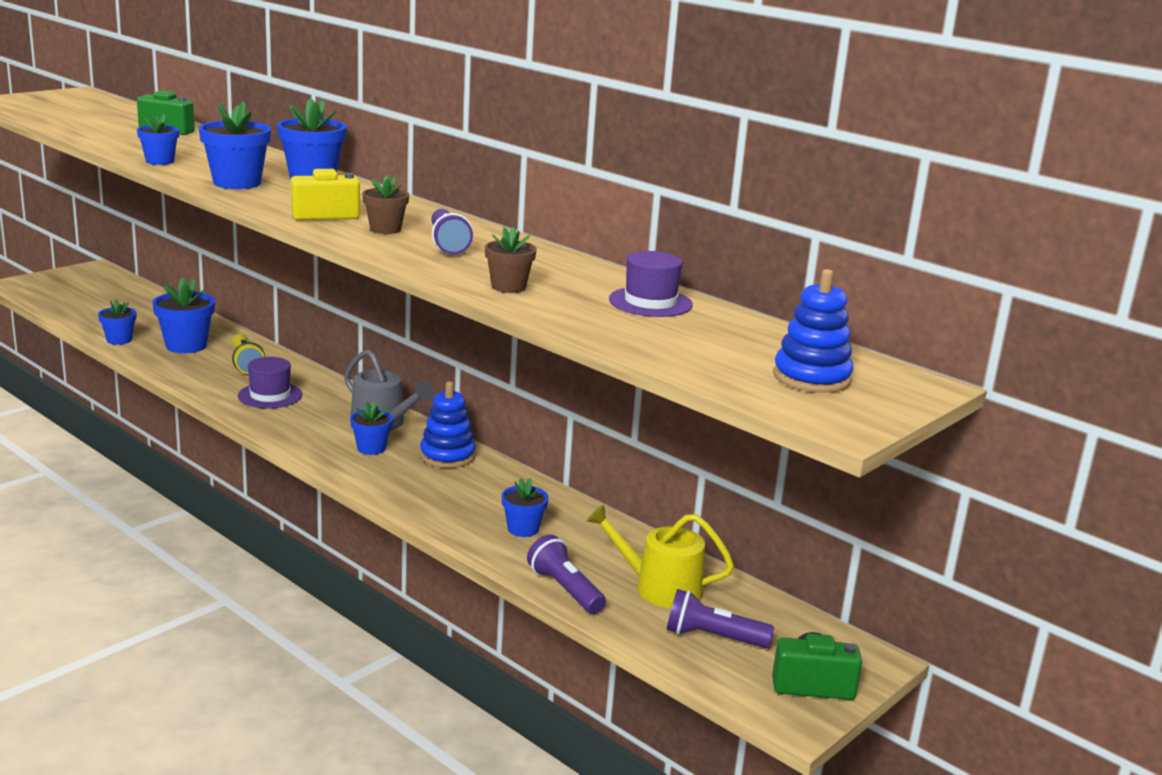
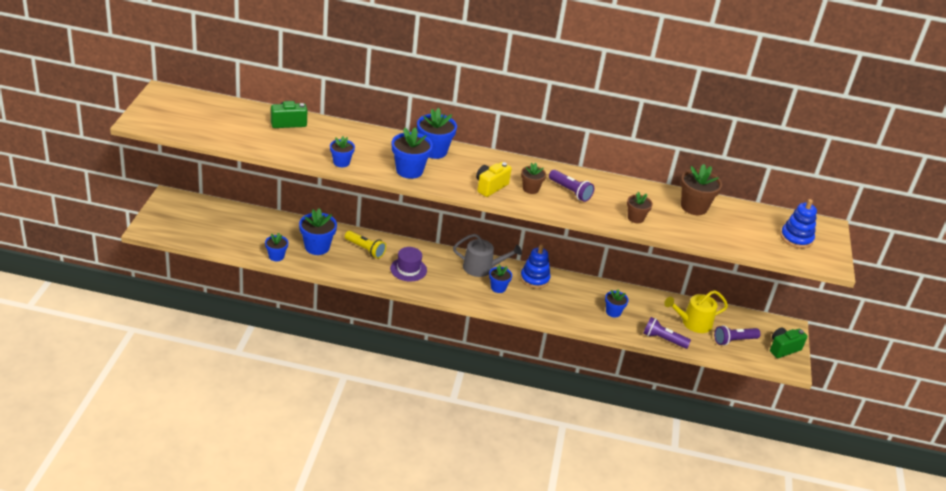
camera: 35 degrees left, 15 degrees up
(650, 302) = (694, 207): purple hat -> brown flower pot

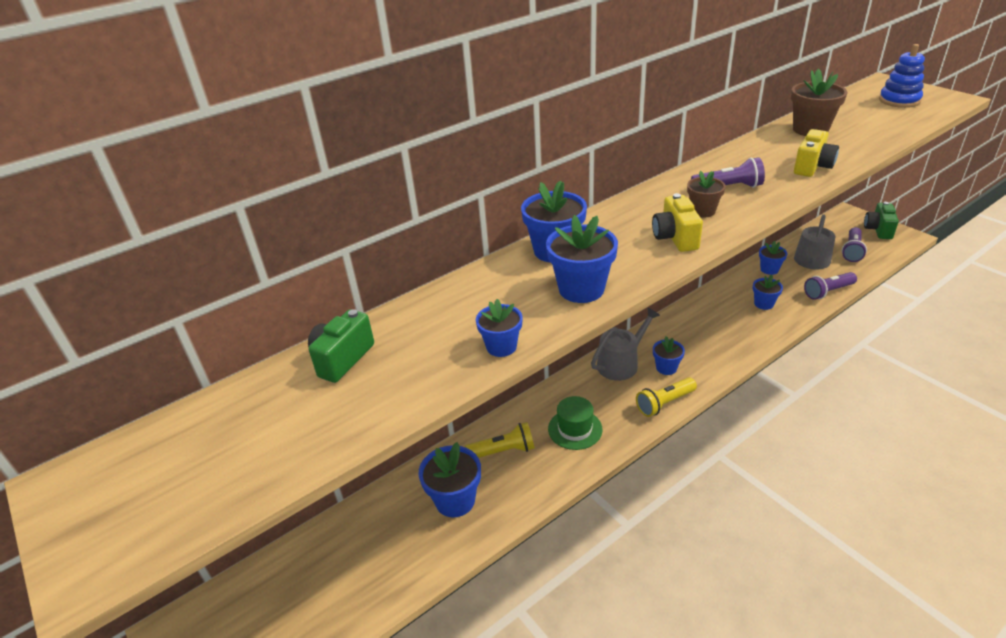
camera: 40 degrees left, 0 degrees up
(276, 256) = (433, 561): blue flower pot -> blue flower pot (769, 269)
(408, 269) = (575, 429): purple hat -> green hat
(465, 297) = (664, 403): none -> yellow flashlight
(534, 279) = (670, 332): blue stacking toy -> none
(635, 218) = (812, 167): brown flower pot -> yellow camera
(693, 323) = (811, 262): yellow watering can -> grey watering can

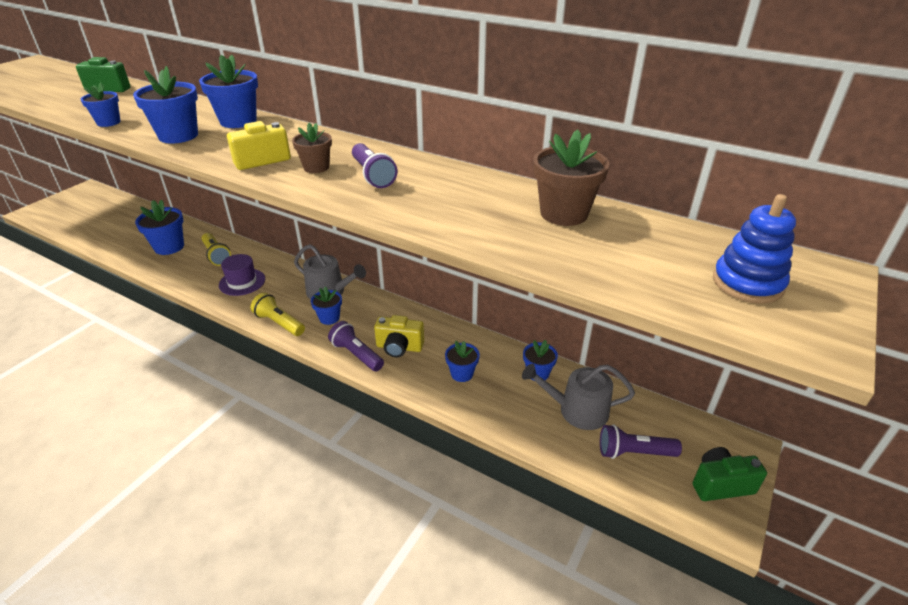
camera: 65 degrees right, 0 degrees up
(575, 429) = (242, 282): green hat -> purple hat
(812, 167) = (445, 218): yellow camera -> yellow camera (399, 347)
(827, 292) = (513, 429): purple flashlight -> purple flashlight (356, 354)

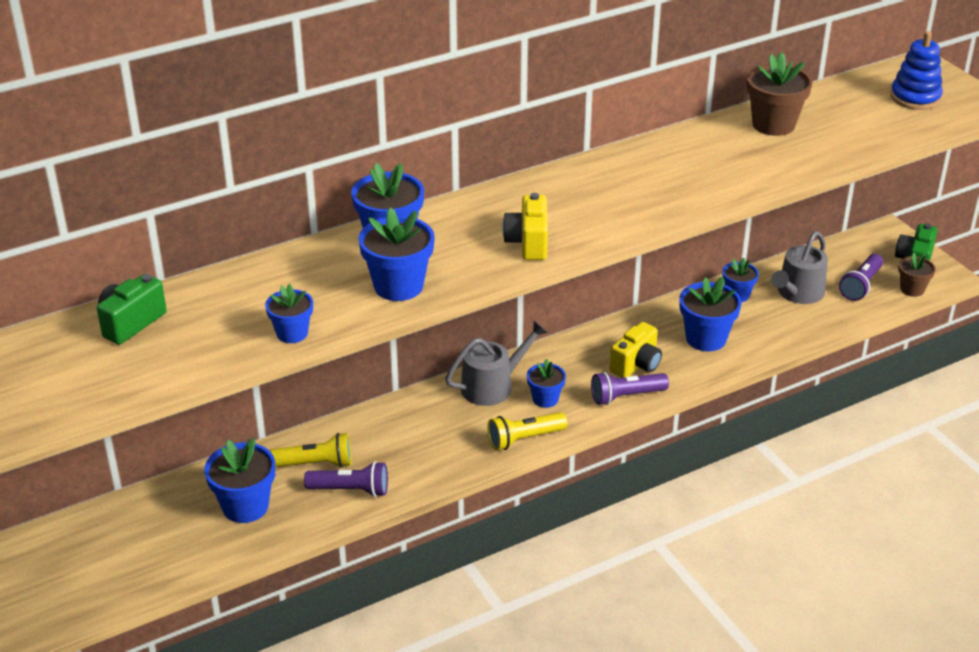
camera: 60 degrees left, 0 degrees up
(242, 282) = (407, 452): purple hat -> none
(316, 167) = (577, 215): brown flower pot -> brown flower pot (912, 289)
(372, 175) = (625, 189): purple flashlight -> purple flashlight (351, 490)
(462, 374) = (706, 338): blue flower pot -> blue flower pot, size x1.64

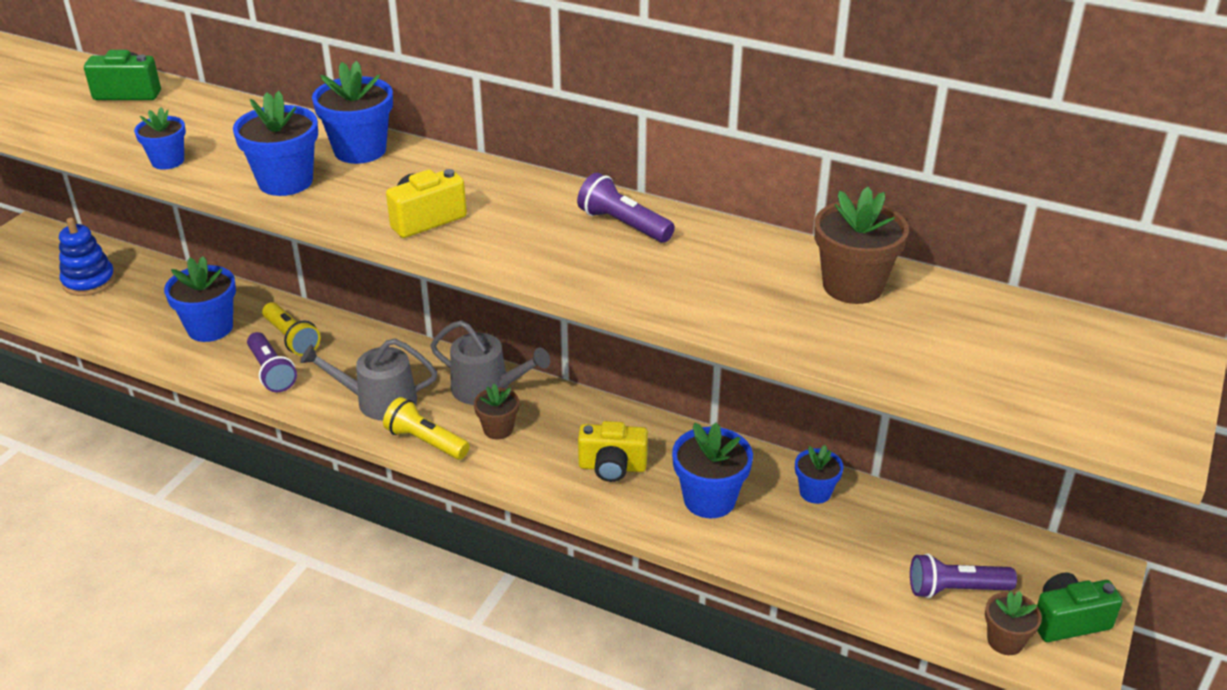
camera: 55 degrees right, 0 degrees up
(545, 399) = (498, 429): blue flower pot -> brown flower pot
(626, 396) = (553, 481): purple flashlight -> purple flashlight (623, 224)
(798, 293) = (875, 539): grey watering can -> grey watering can (379, 401)
(915, 97) = (1078, 371): blue stacking toy -> blue stacking toy (89, 281)

